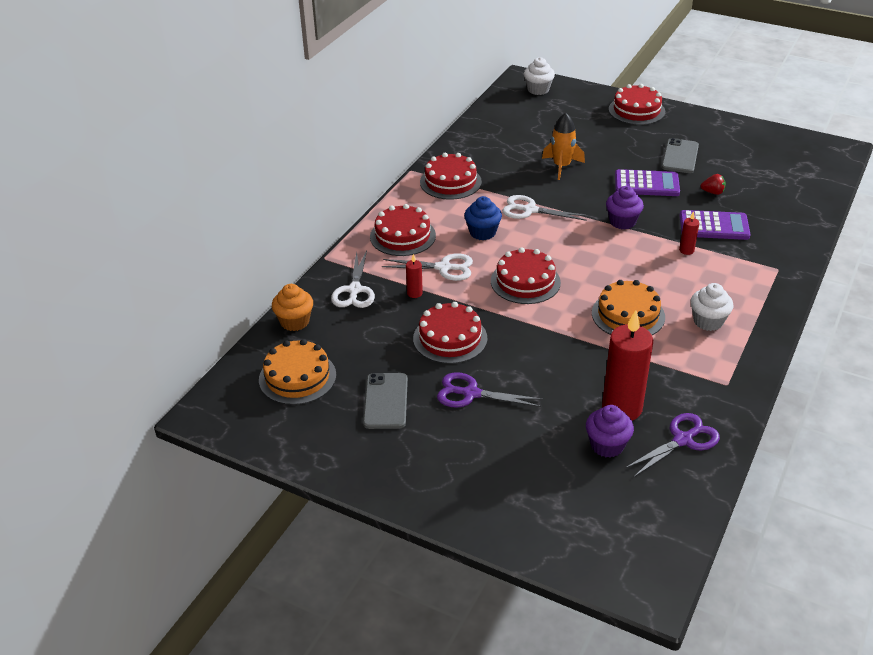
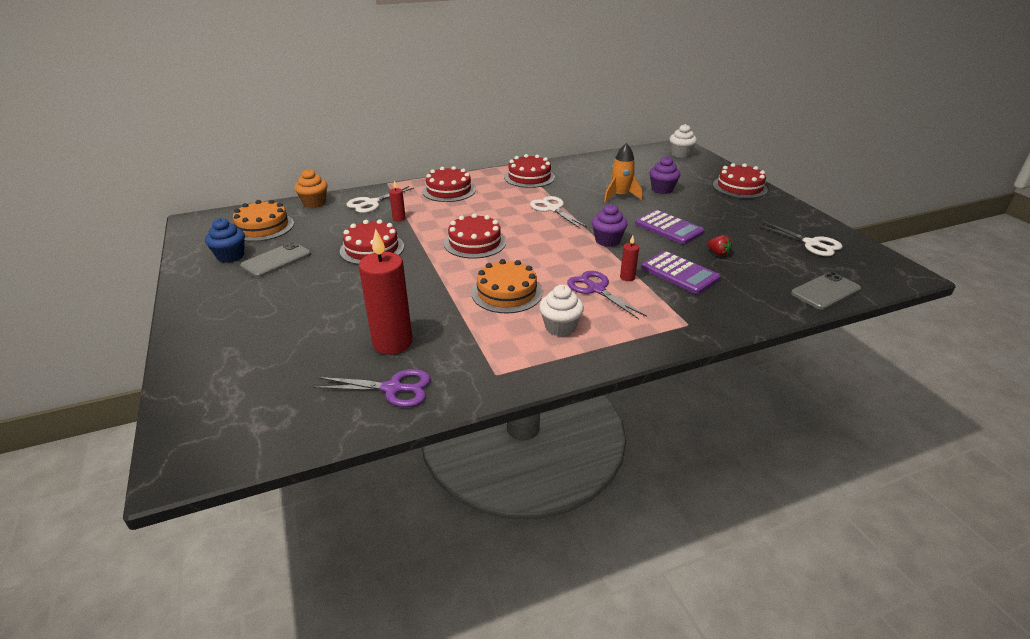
camera: 40 degrees right, 5 degrees down
(444, 268) = (440, 214): white scissors -> white scissors (811, 244)
(471, 393) = (324, 281): purple scissors -> purple scissors (596, 289)
(482, 232) = (499, 208): blue cupcake -> blue cupcake (230, 256)
(607, 445) = (339, 358): purple cupcake -> purple cupcake (662, 189)
(680, 156) = (728, 223): grey phone -> grey phone (825, 291)

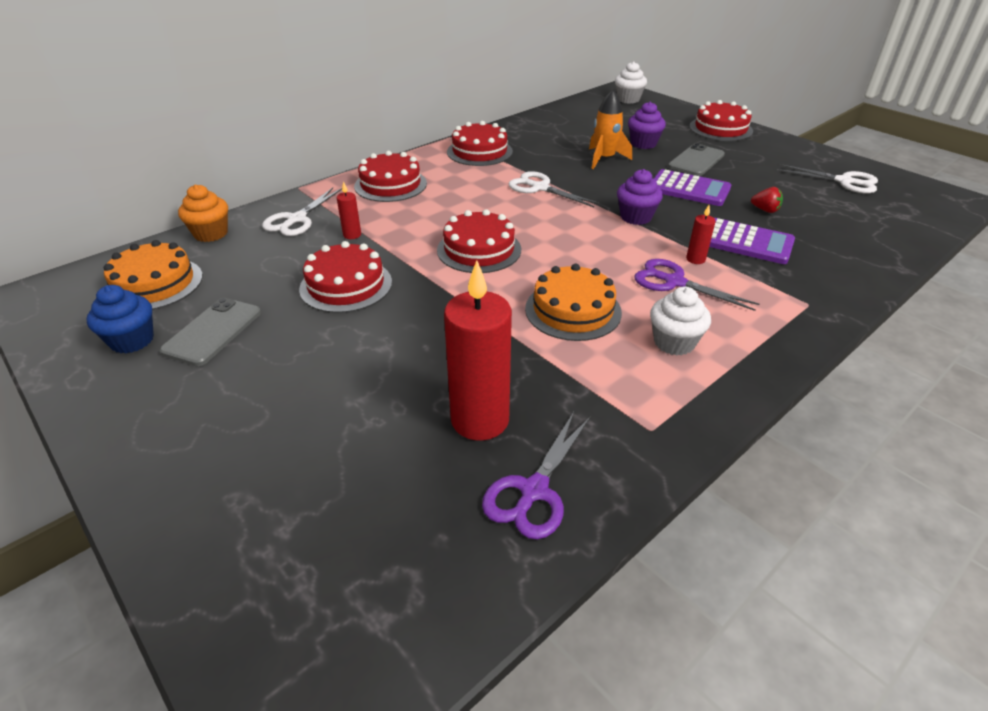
camera: 20 degrees left, 5 degrees up
(393, 388) = (534, 491): purple scissors -> purple scissors turned 135 degrees clockwise
(825, 291) = (904, 233): grey phone -> grey phone (696, 161)

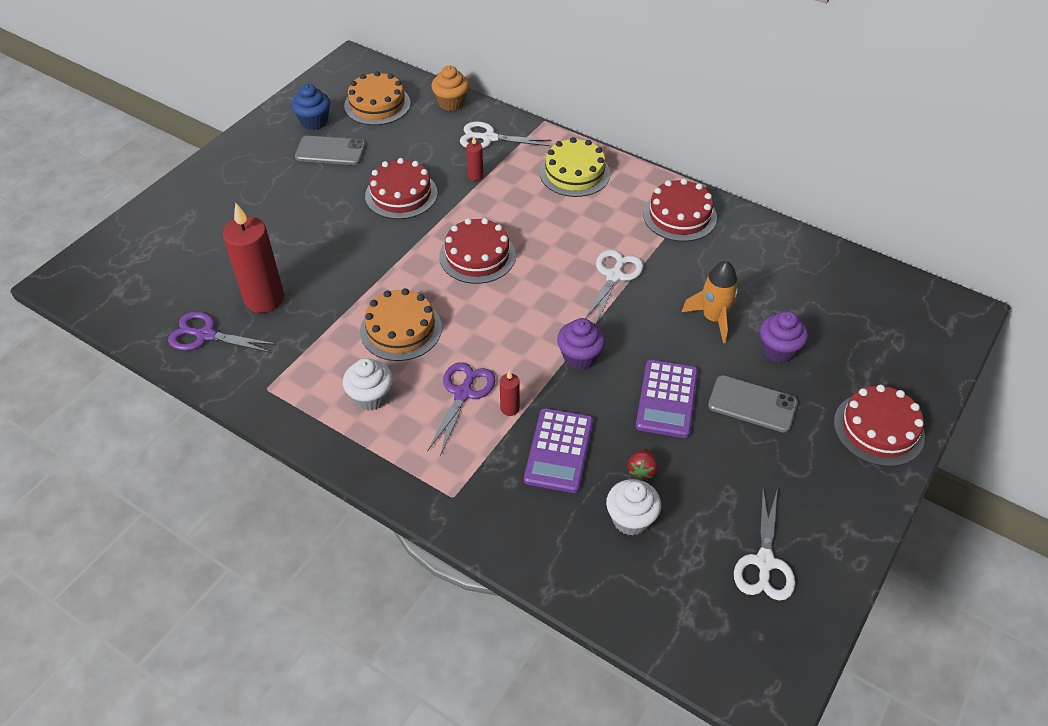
camera: 75 degrees right, 10 degrees up
(390, 185) = (574, 173): red cake -> yellow cake
(628, 99) = (929, 323): white cupcake -> white cupcake (631, 519)

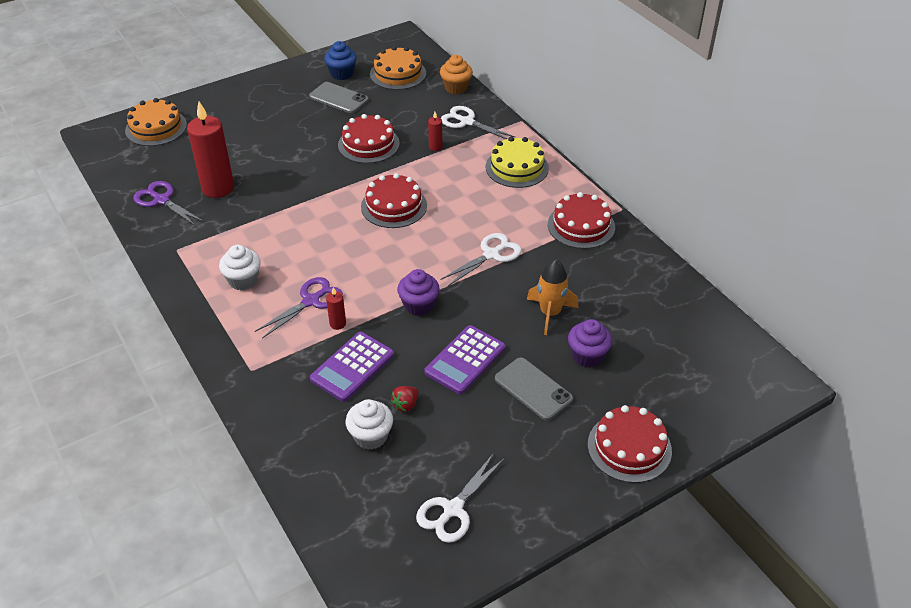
camera: 25 degrees right, 5 degrees down
(401, 329) = (298, 240): orange cake -> orange cake (156, 128)

